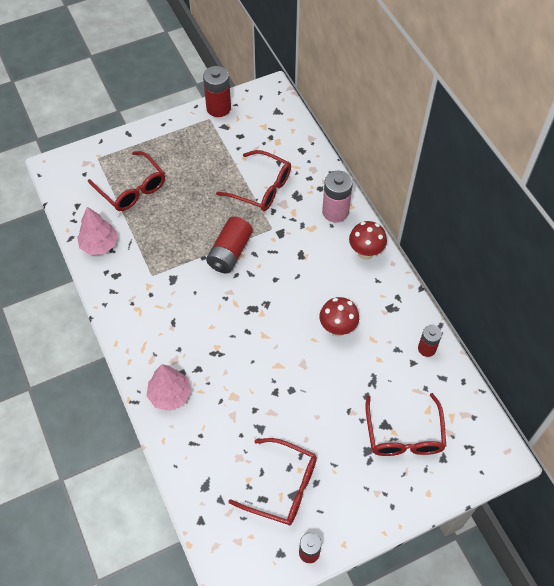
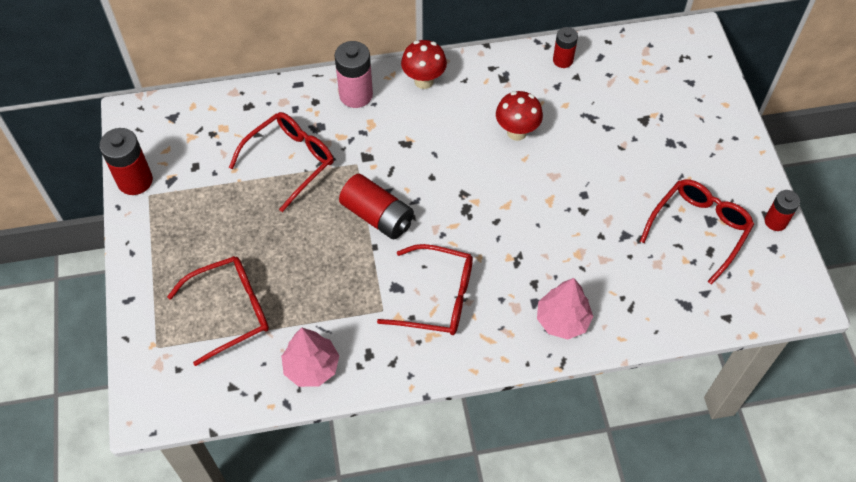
camera: 75 degrees left, 0 degrees up
(404, 434) = (658, 106): red glasses -> red glasses (437, 298)

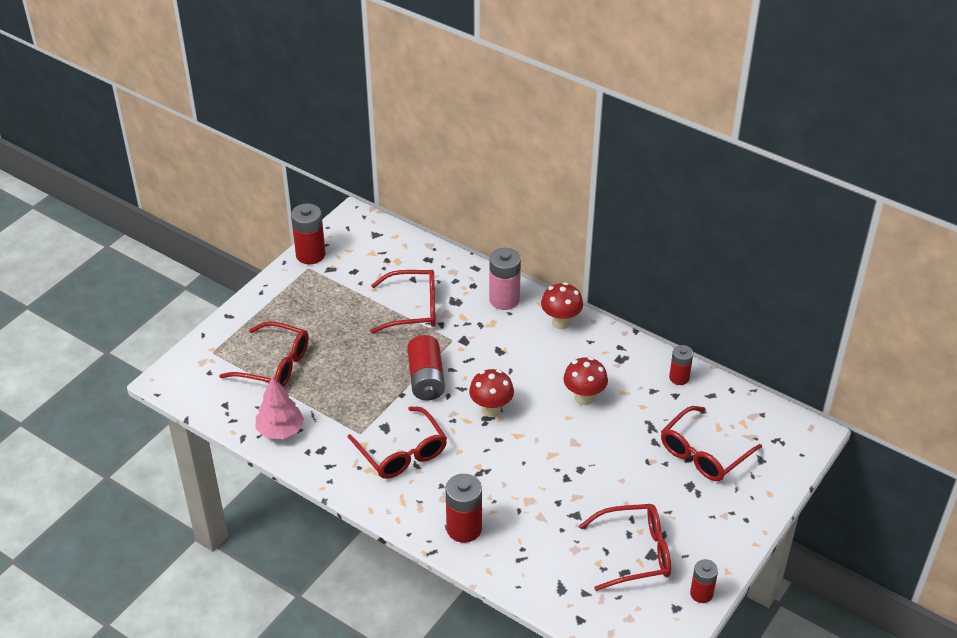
camera: 45 degrees right, 15 degrees down
(461, 200) = (491, 410): none -> red mushroom
(562, 320) = (464, 528): pink tree -> red battery
(649, 108) = (703, 453): none -> red glasses

